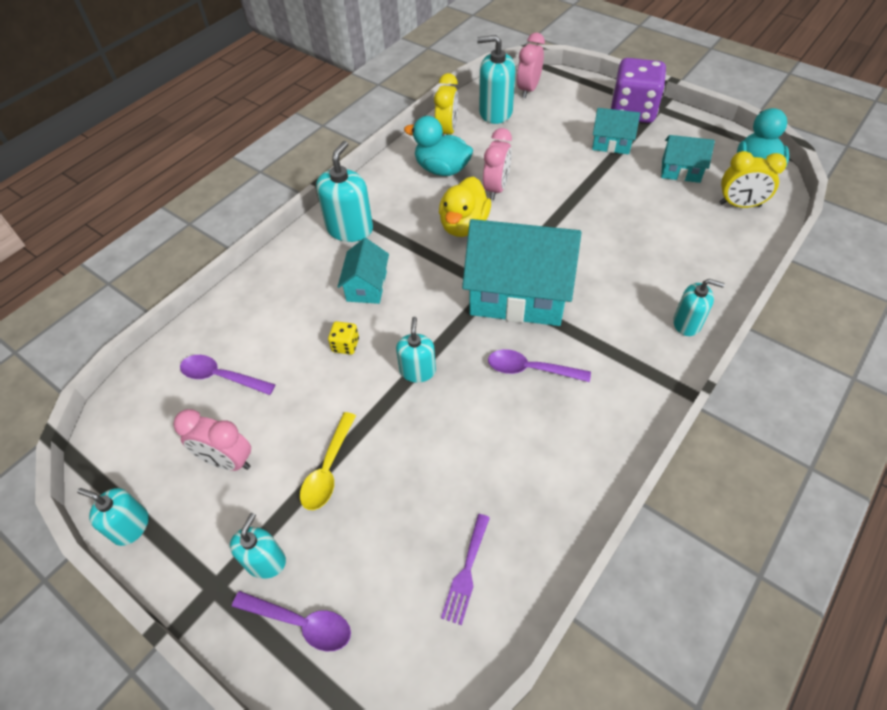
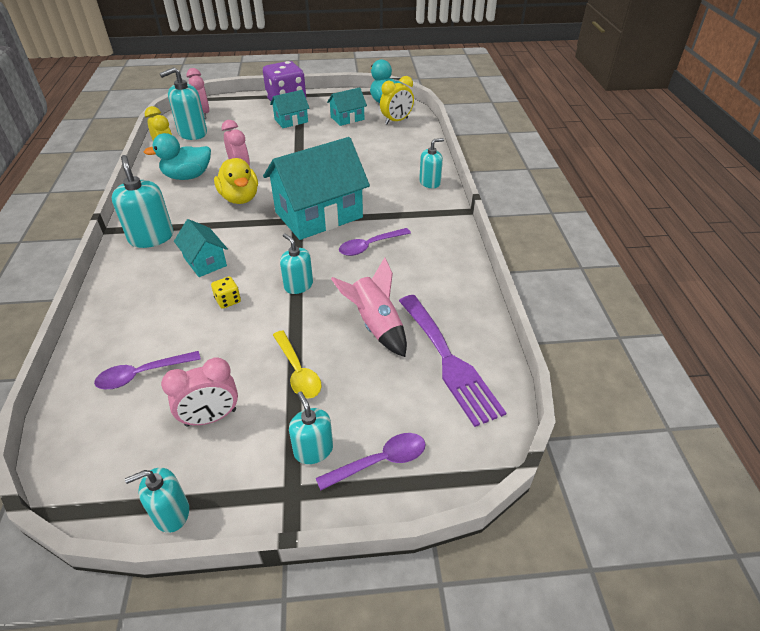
camera: 45 degrees left, 10 degrees down
(441, 472) = (376, 325): none -> pink rocket
(466, 572) = (449, 361): purple fork -> purple fork, size x2.00

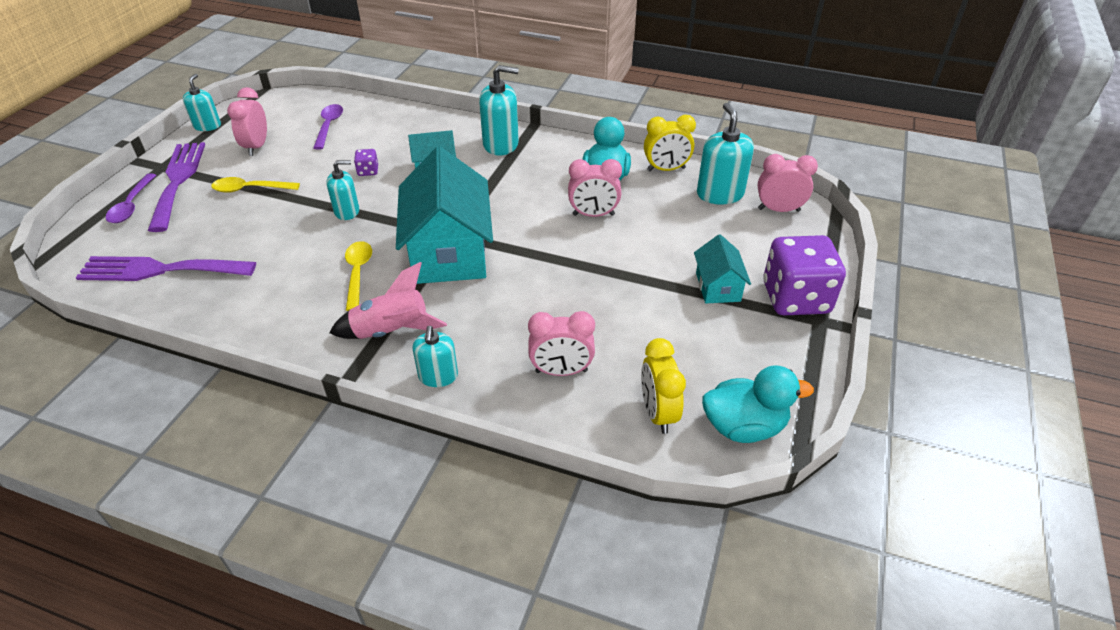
camera: 115 degrees right, 0 degrees up
(228, 300) = (368, 171): yellow dice -> purple dice
(240, 198) = (530, 204): yellow duck -> none
(313, 450) = (178, 181): turquoise soap dispenser -> purple fork
(347, 118) = (698, 352): turquoise house -> none
(370, 246) = (358, 273): purple spoon -> yellow spoon
(376, 325) = (248, 242): pink rocket -> pink rocket (391, 331)
(392, 149) = (561, 371): none -> pink clock

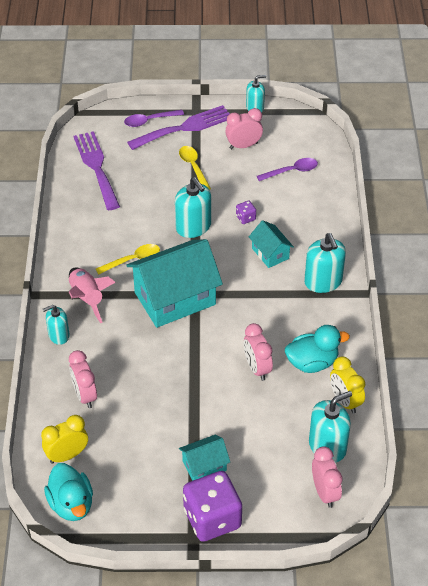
camera: 70 degrees right, 5 degrees up
(347, 211) = (193, 227): turquoise soap dispenser -> turquoise soap dispenser, size x1.58

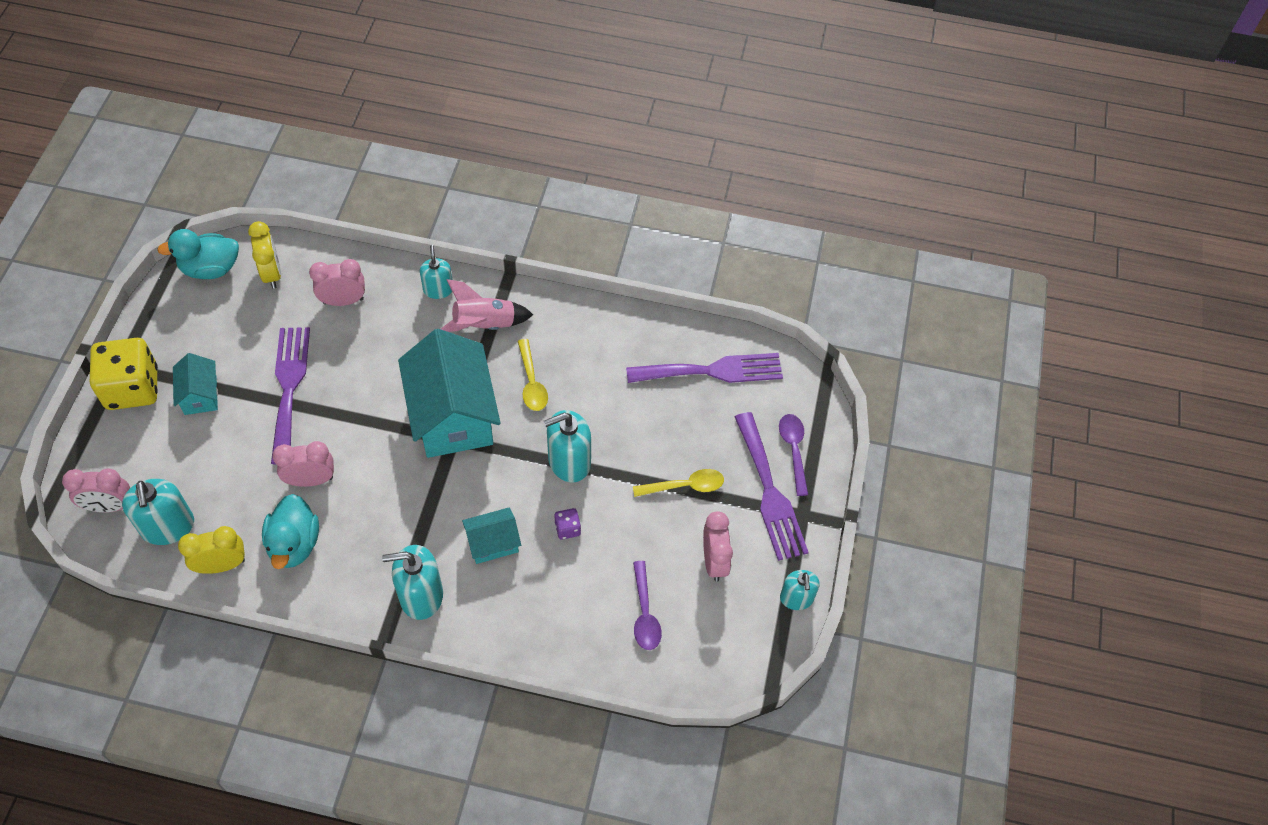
camera: 100 degrees right, 10 degrees up
(179, 407) = (289, 387): none -> purple fork
(212, 518) = (132, 388): purple dice -> yellow dice

